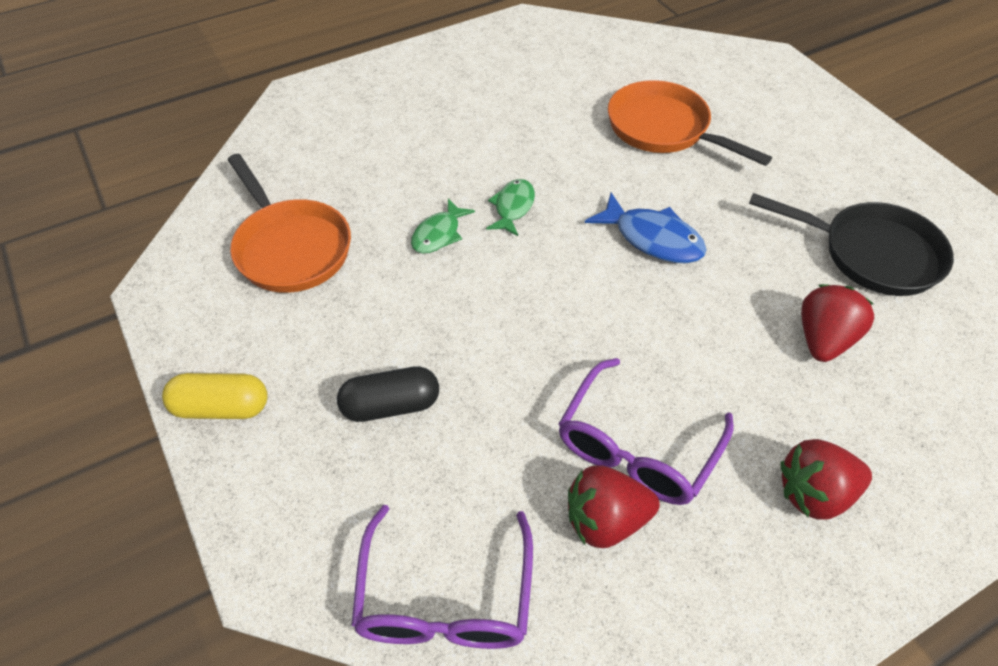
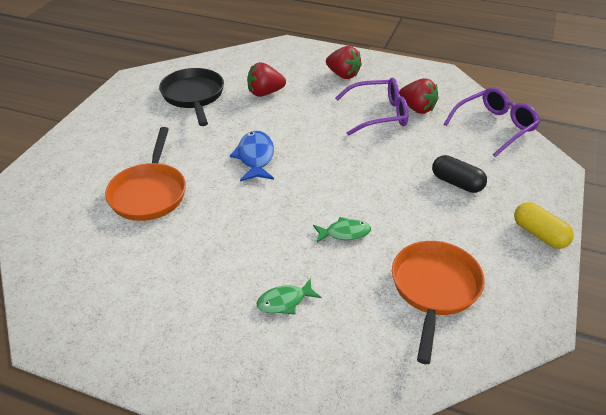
camera: 130 degrees left, 10 degrees down
(513, 207) = (289, 216): green fish -> green fish (285, 301)

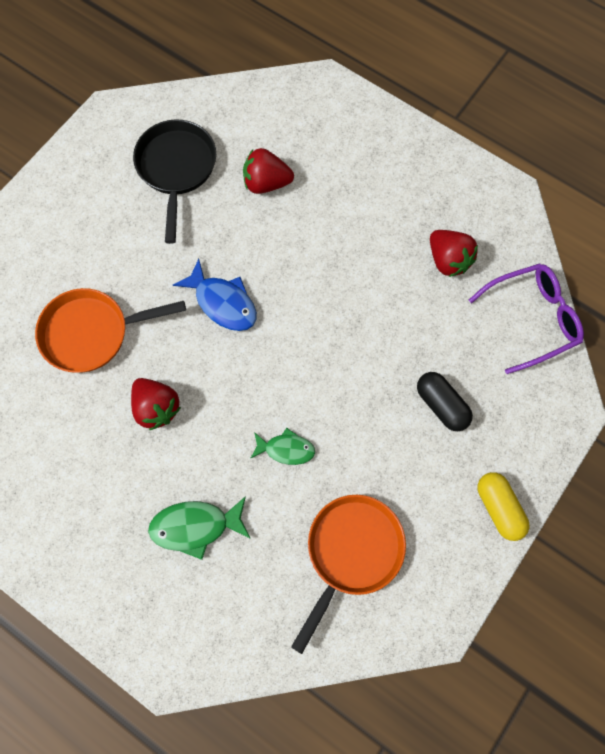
camera: 15 degrees right, 30 degrees up
(149, 193) = (92, 333): orange pan -> orange pan turned 60 degrees clockwise
(255, 157) = (223, 302): blue fish -> blue fish turned 120 degrees clockwise
(285, 301) = (195, 526): green fish -> green fish, size x1.52
(343, 75) = (377, 168): red strawberry -> red strawberry (157, 407)
(378, 114) = (395, 259): purple glasses -> none

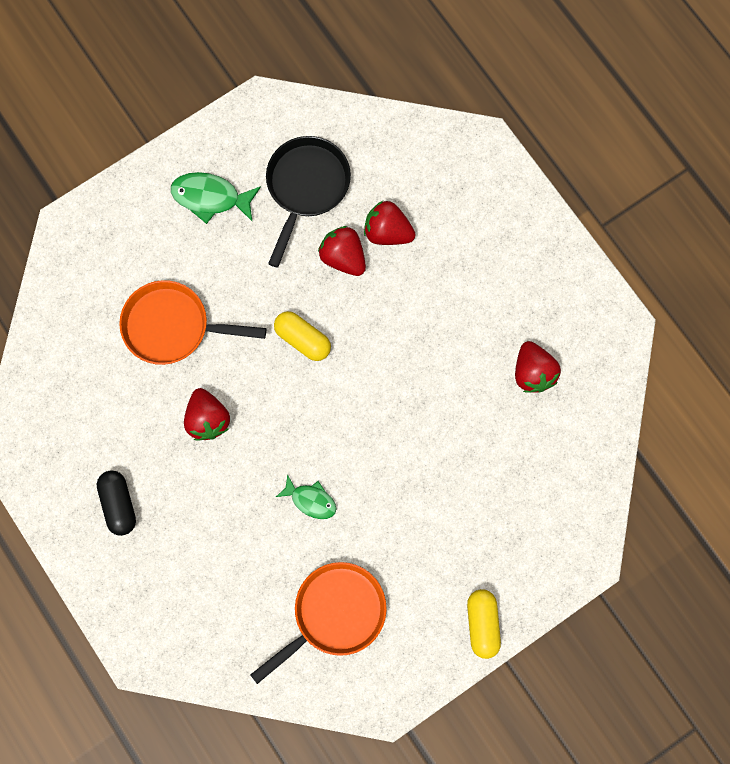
camera: 20 degrees right, 5 degrees up
(195, 526) = (206, 540): green fish -> green fish (211, 197)
(223, 302) = (303, 339): blue fish -> yellow capsule
(234, 218) = (343, 257): none -> red strawberry
(441, 405) = (469, 511): black capsule -> black capsule (119, 504)
(532, 319) = (589, 459): purple glasses -> none

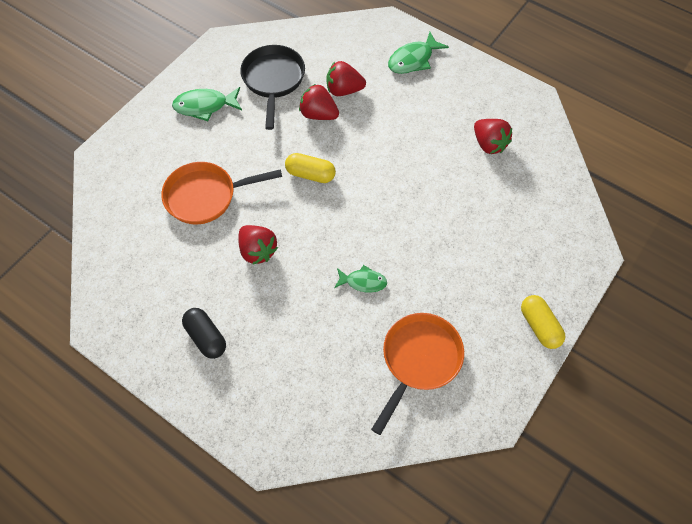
camera: 20 degrees left, 15 degrees down
(493, 215) = (413, 60): none -> green fish

